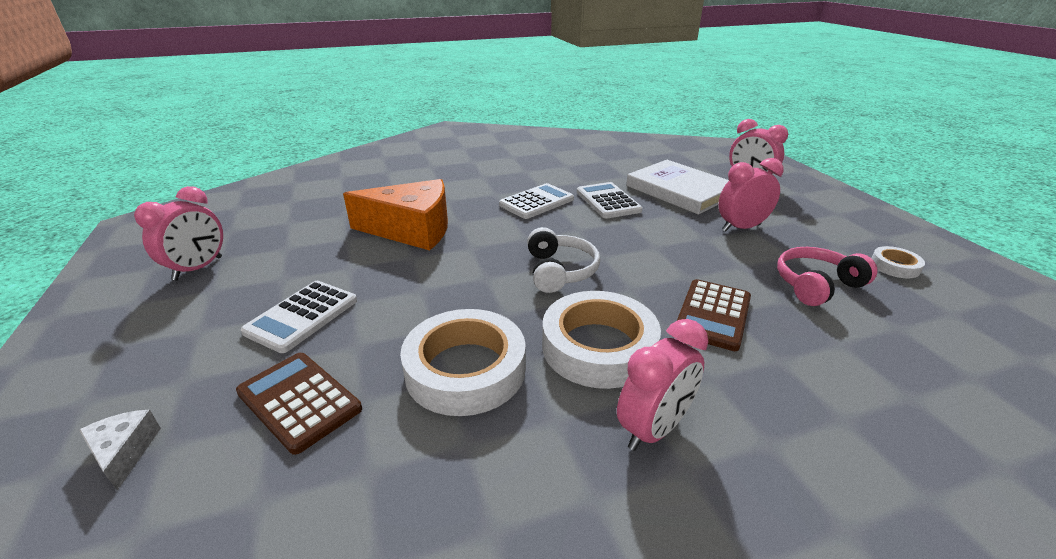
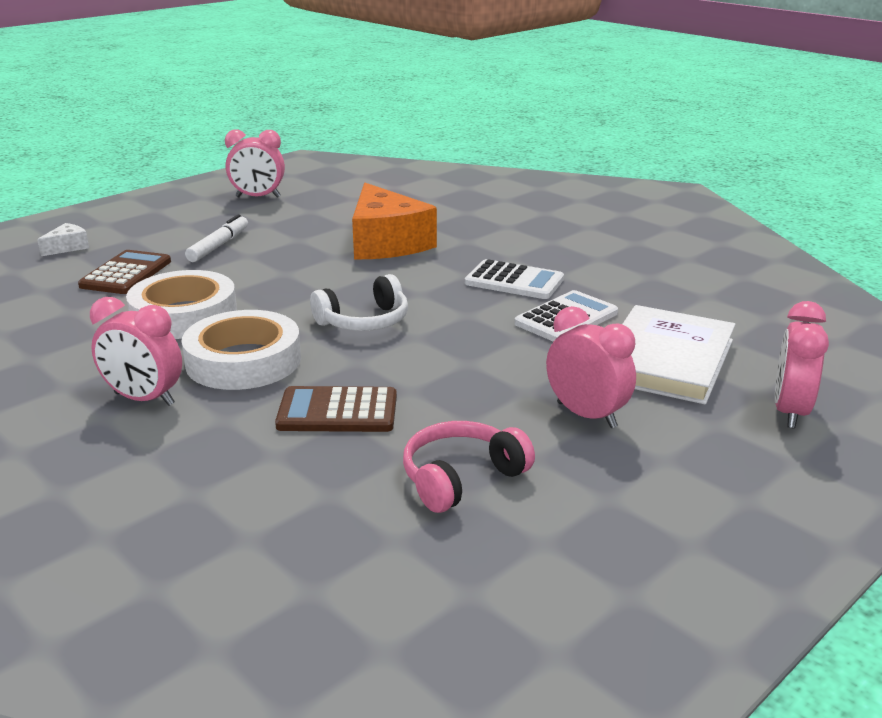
camera: 65 degrees right, 5 degrees down
(302, 316) = (219, 246): white calculator -> white marker
(816, 285) = (461, 478): pink headphones -> pink headphones turned 75 degrees counterclockwise
(894, 266) = (583, 549): white tape -> none

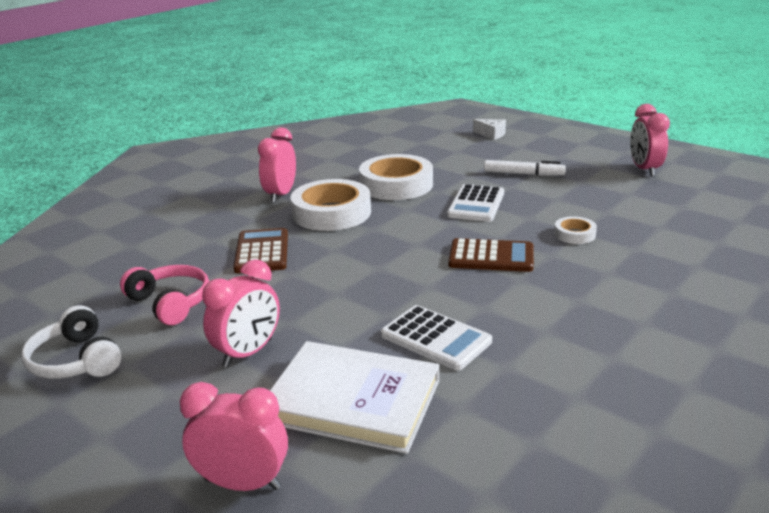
camera: 85 degrees right, 0 degrees up
(126, 274) = (456, 157): brown calculator -> brown calculator (491, 257)
(364, 321) = (402, 244): white headphones -> white headphones (76, 360)
(386, 243) = (574, 234): orange cheese -> white tape
(514, 281) = (515, 305): white calculator -> white calculator (476, 204)

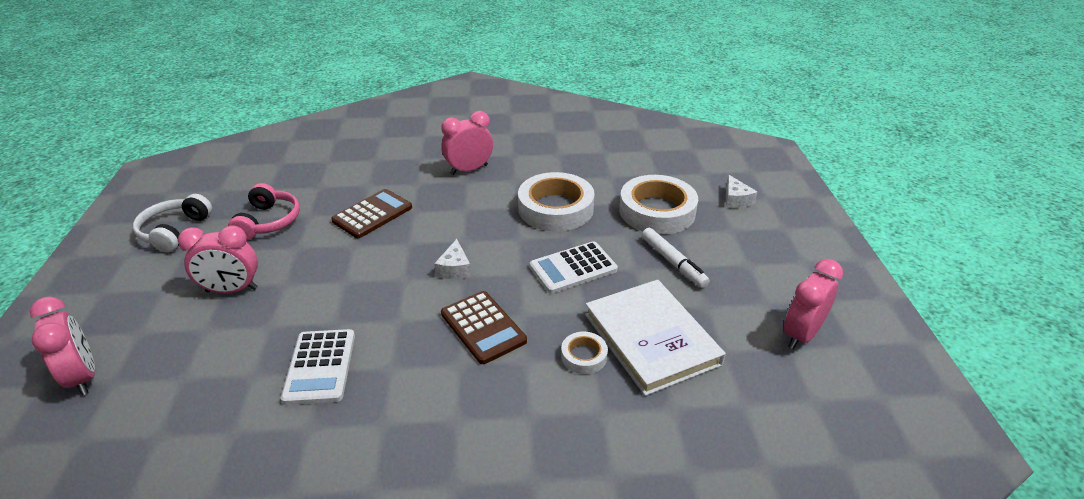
camera: 45 degrees right, 10 degrees up
(331, 213) = (467, 207): white tape -> white tape (657, 211)
(353, 400) = (205, 372): white book -> white book (651, 339)
(402, 243) = (454, 269): none -> white cheese

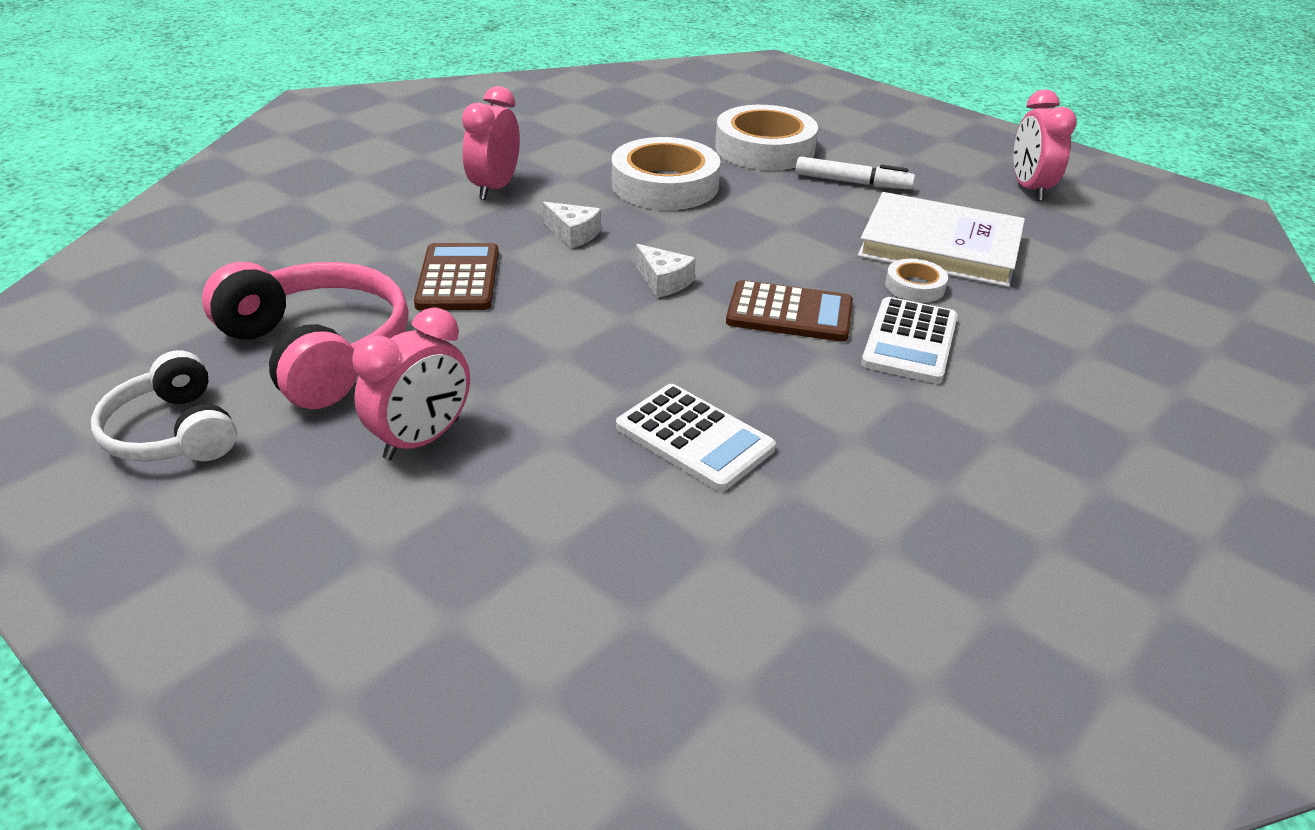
camera: 45 degrees left, 0 degrees up
(83, 377) = (394, 645): pink clock -> none
(268, 222) = (317, 351): pink headphones -> pink headphones, size x1.56
(573, 268) = (777, 226): white calculator -> white calculator (909, 341)
(735, 200) = (813, 113): white cheese -> white cheese (573, 234)

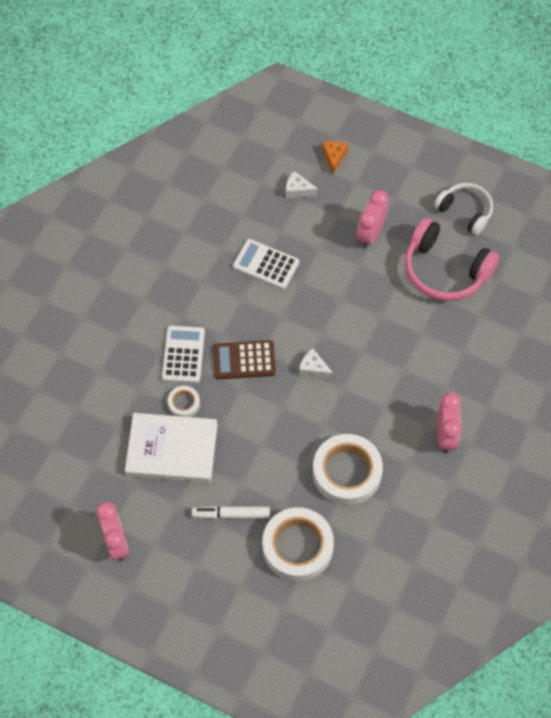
camera: 165 degrees right, 25 degrees up
(389, 635) = (334, 157): none -> orange cheese
(458, 278) = (415, 340): brown calculator -> none
(573, 234) = (377, 399): white cheese -> white cheese (298, 190)

